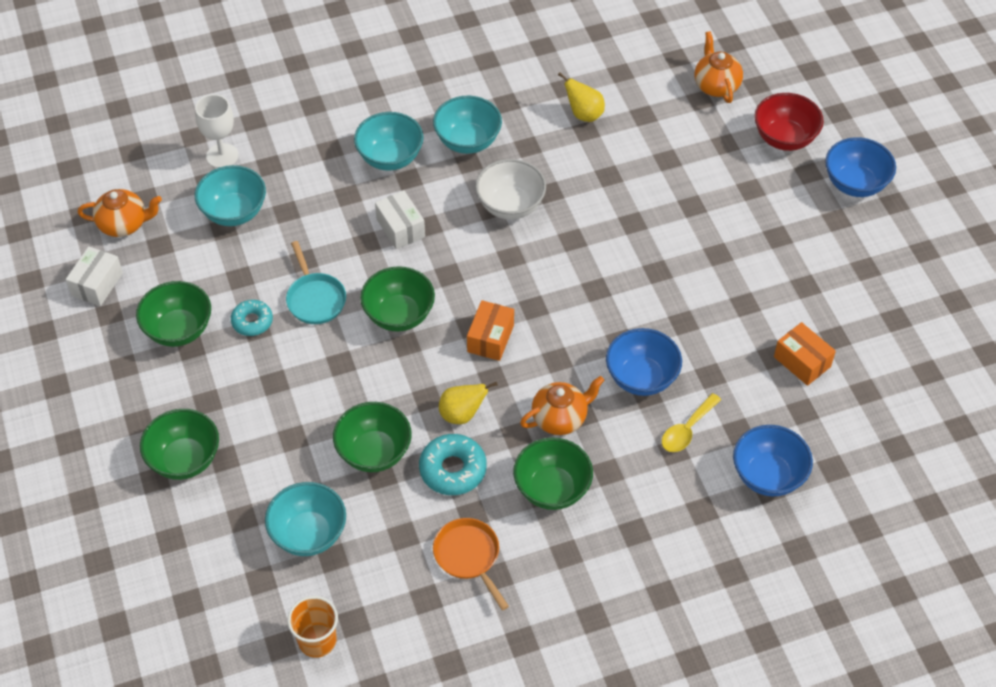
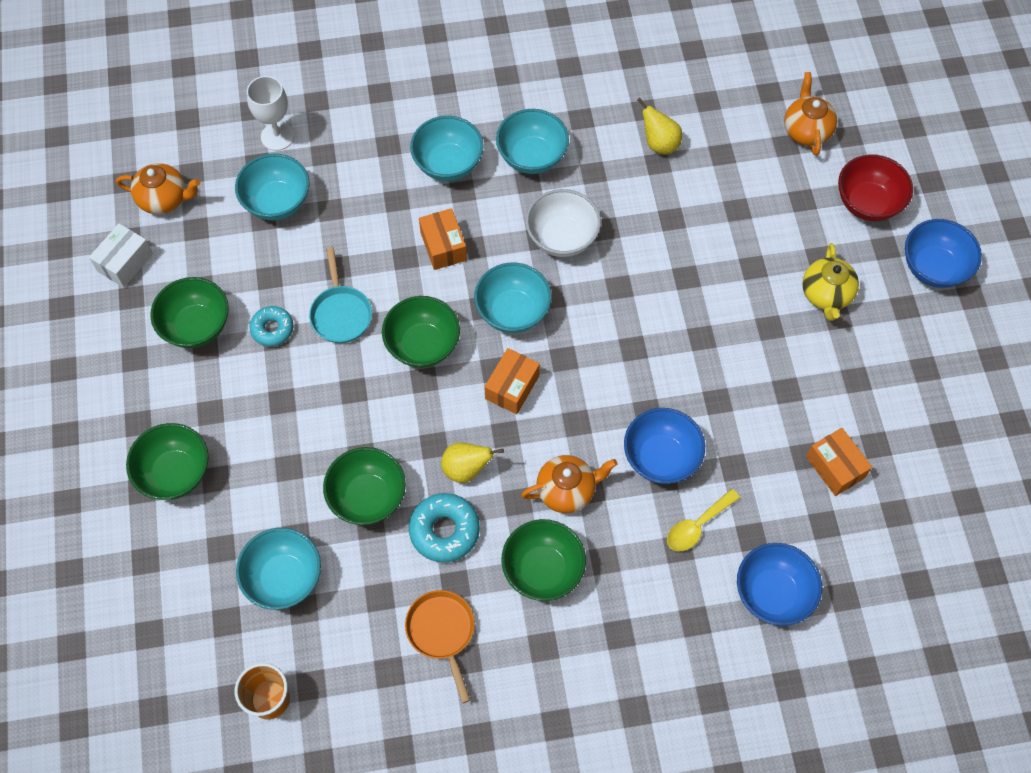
camera: 10 degrees right, 10 degrees up
(400, 228) = (443, 246): white box -> orange box
(477, 274) = (512, 312): none -> turquoise bowl
(763, 219) = (826, 295): none -> yellow teapot

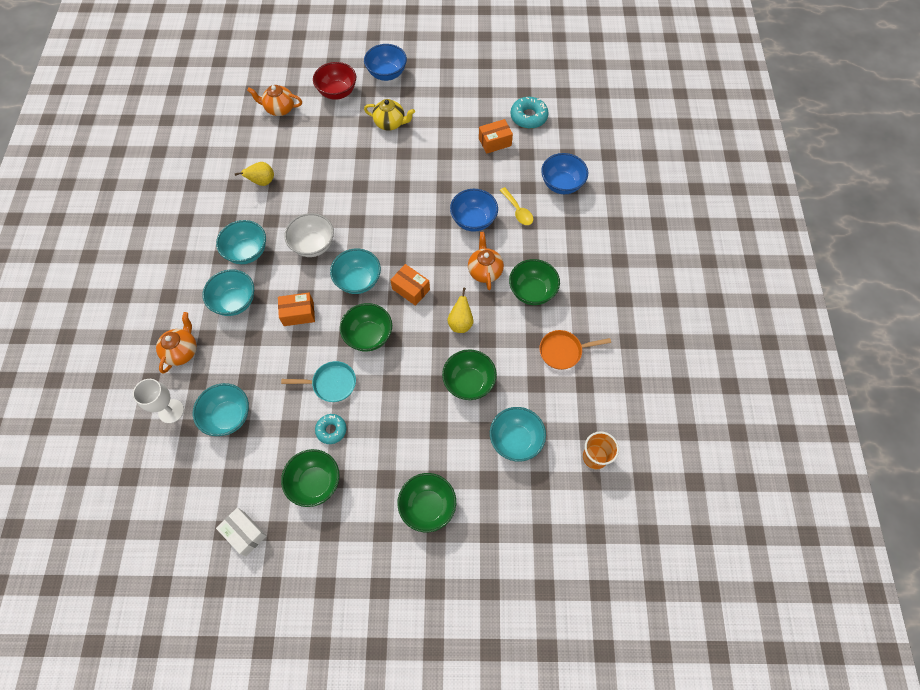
camera: 80 degrees left, 0 degrees up
(164, 199) = (198, 499): orange teapot -> orange teapot (182, 351)
(444, 530) = (499, 341): turquoise donut -> turquoise donut (528, 117)

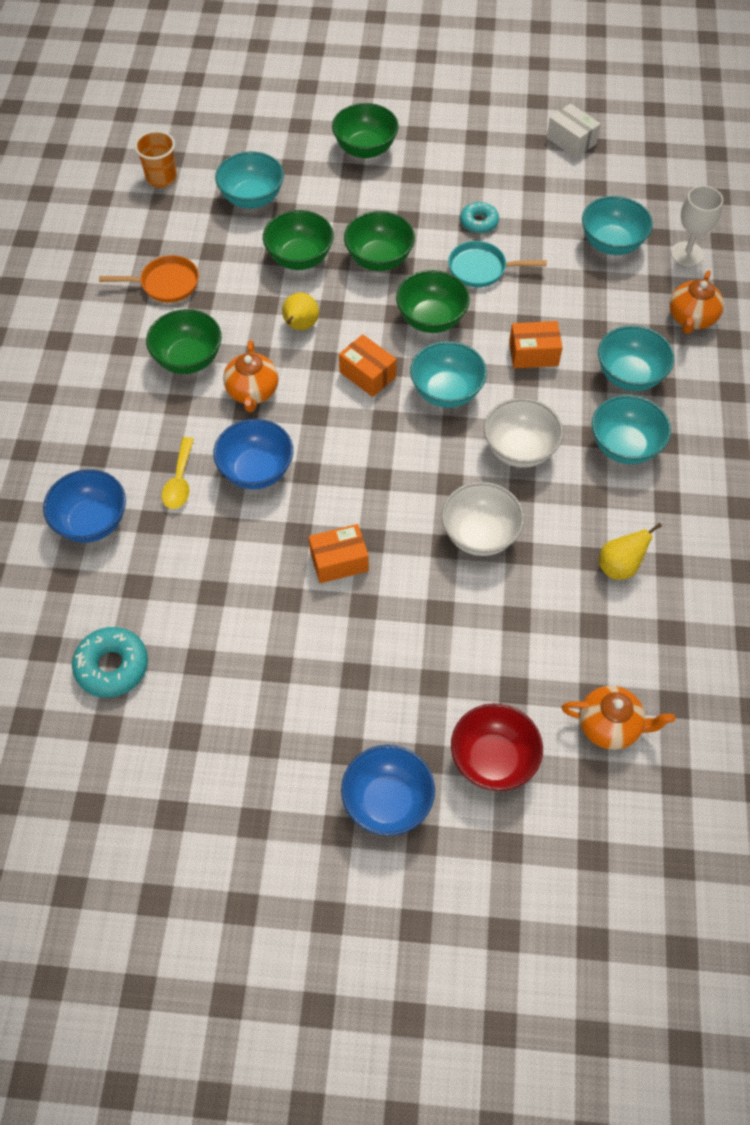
camera: 175 degrees left, 5 degrees down
(315, 483) = (495, 176): green bowl -> green bowl (379, 259)
(340, 193) = (480, 535): none -> white bowl
(390, 123) = (385, 673): yellow teapot -> none
(495, 142) = (190, 615): orange box -> orange box (339, 561)
(517, 211) = (179, 481): yellow spoon -> yellow spoon turned 150 degrees counterclockwise

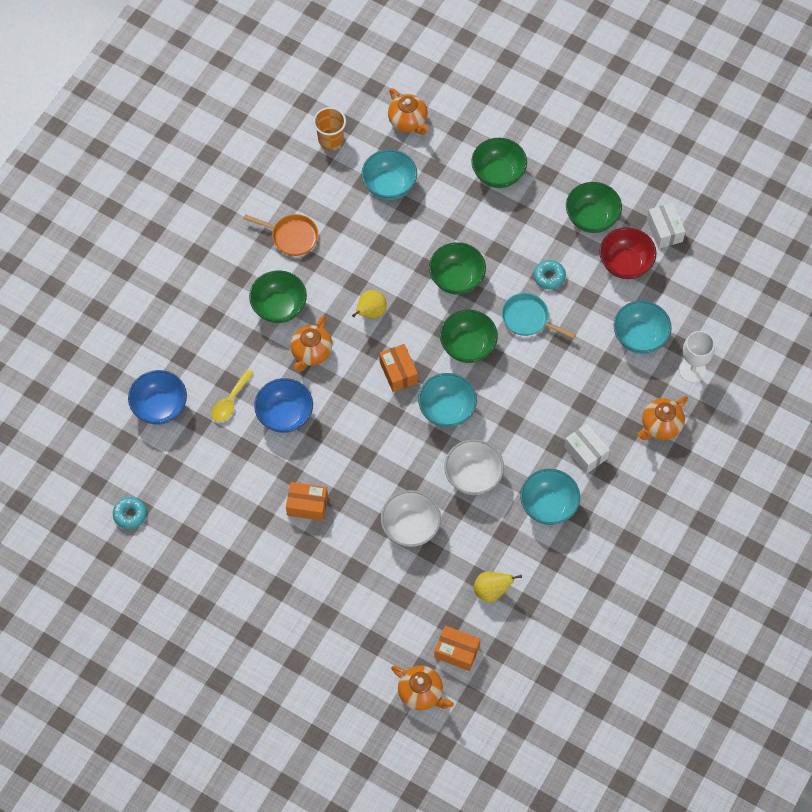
camera: 25 degrees right, 5 degrees up
(112, 666) = (130, 514): turquoise donut -> turquoise donut, size x0.66
(240, 135) = (408, 121): none -> orange teapot
(299, 258) = (398, 254): green bowl -> green bowl (591, 218)
(387, 802) = (257, 677): blue bowl -> none
(493, 760) = (335, 680): red bowl -> red bowl (625, 264)
(533, 354) = (526, 406): orange box -> orange box (457, 652)
(629, 376) = (585, 452): turquoise bowl -> white box

